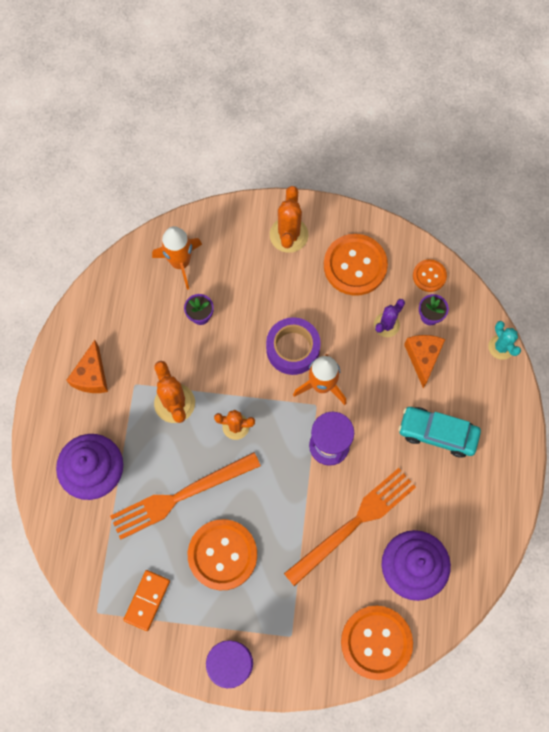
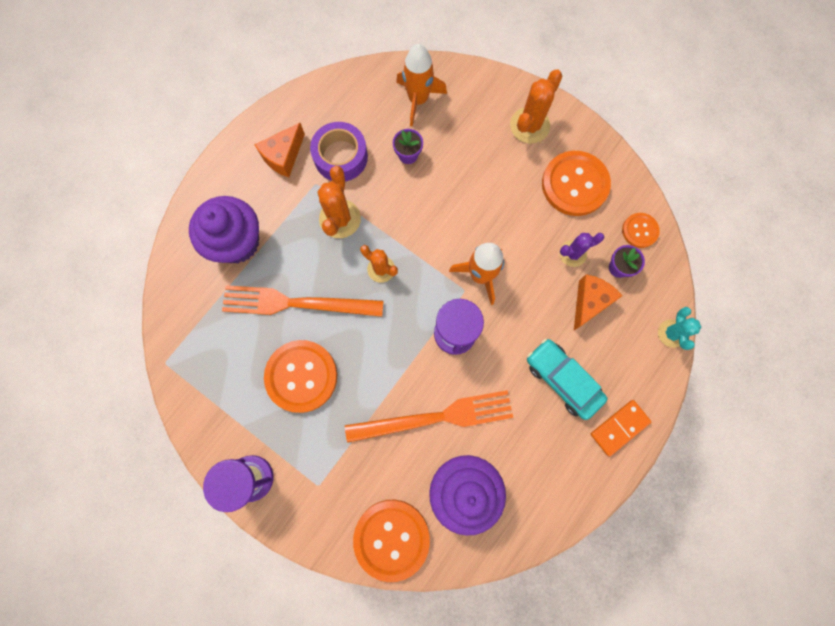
camera: 30 degrees right, 5 degrees up
(147, 600) = (213, 377): orange domino -> orange domino (619, 427)
(293, 349) = (473, 228): purple tape -> purple tape (340, 157)

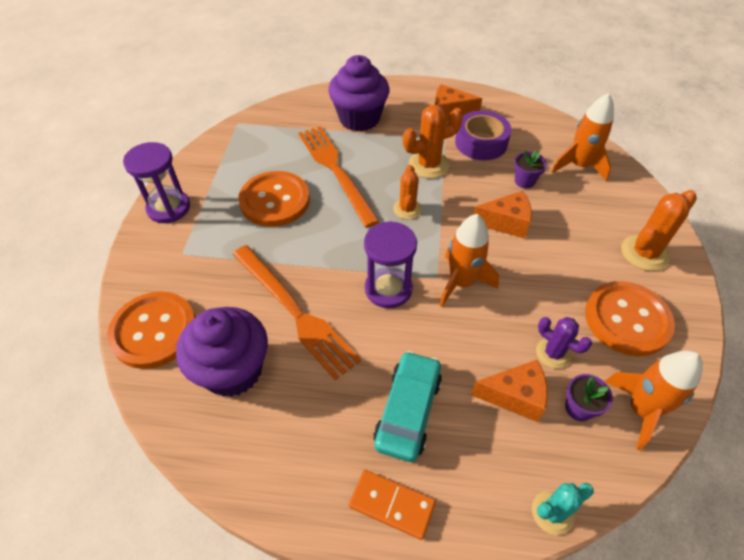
camera: 60 degrees right, 25 degrees down
(443, 202) = (506, 223): none -> orange cheese
(529, 125) = (644, 253): orange cactus -> orange cactus turned 45 degrees counterclockwise
(639, 231) = (641, 410): orange button -> orange rocket

